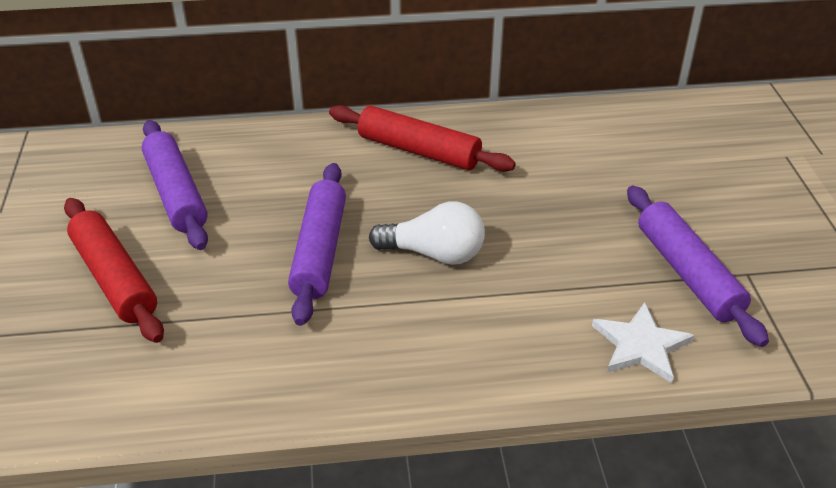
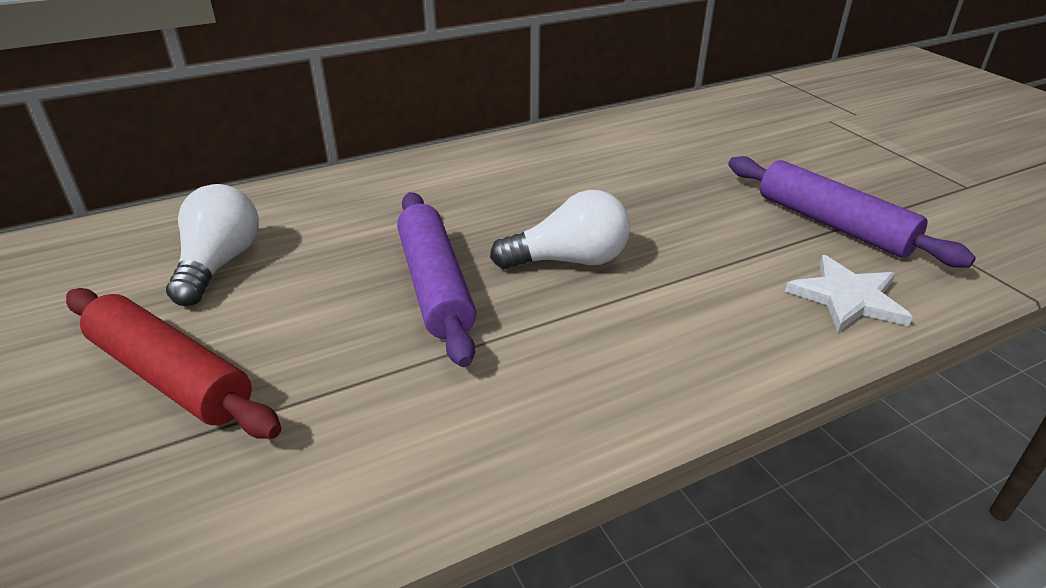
camera: 20 degrees left, 5 degrees down
(176, 194) = (219, 264): purple rolling pin -> white light bulb
(419, 151) = (489, 173): red rolling pin -> none

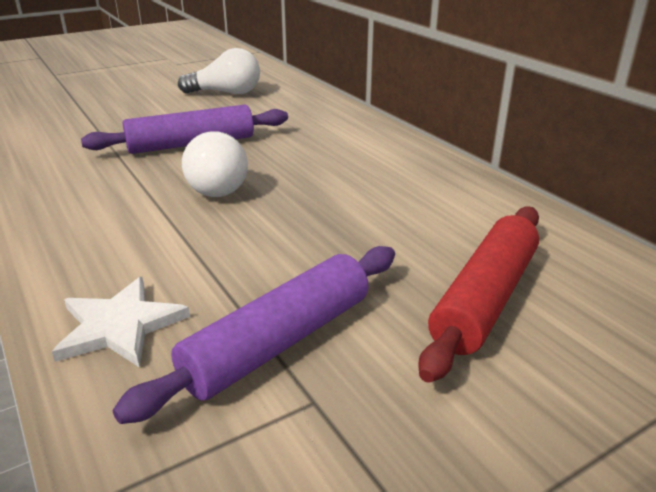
camera: 85 degrees right, 5 degrees down
(171, 375) = (127, 98): red rolling pin -> red rolling pin (485, 299)

